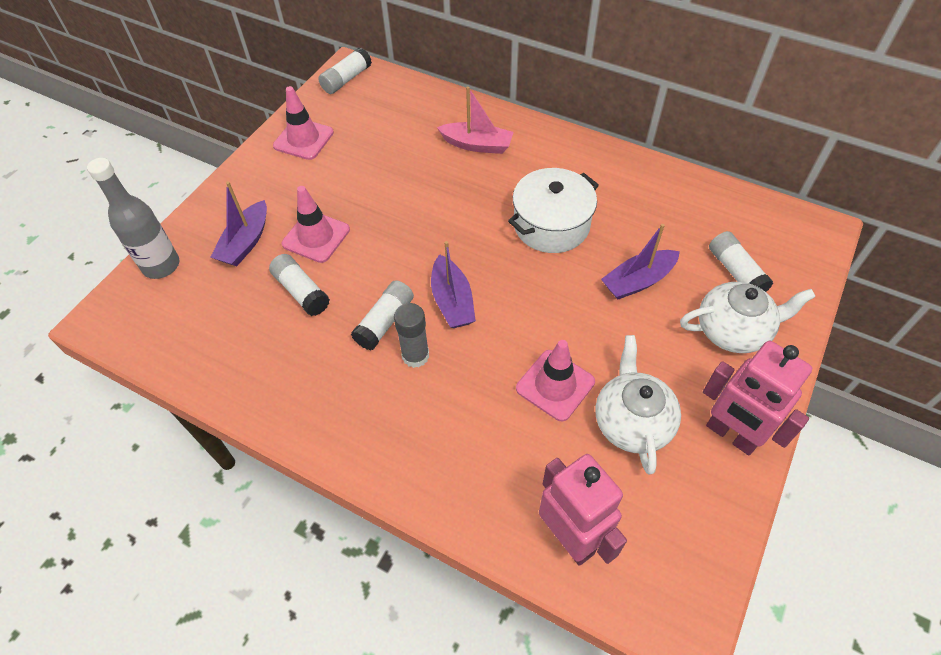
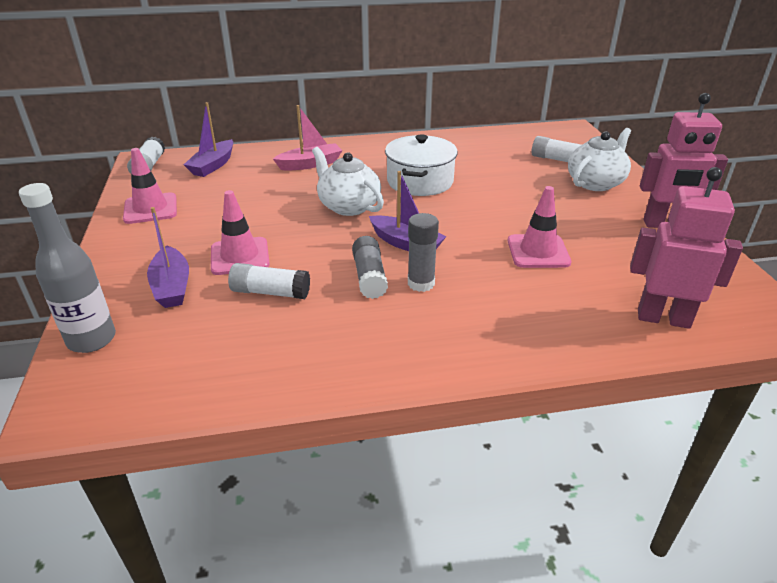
camera: 40 degrees left, 20 degrees down
(385, 322) = (369, 277): white glue stick -> grey glue stick
(632, 421) = (607, 245): white teapot -> white teapot (348, 206)
(638, 281) = (512, 184): purple boat -> purple boat (213, 165)

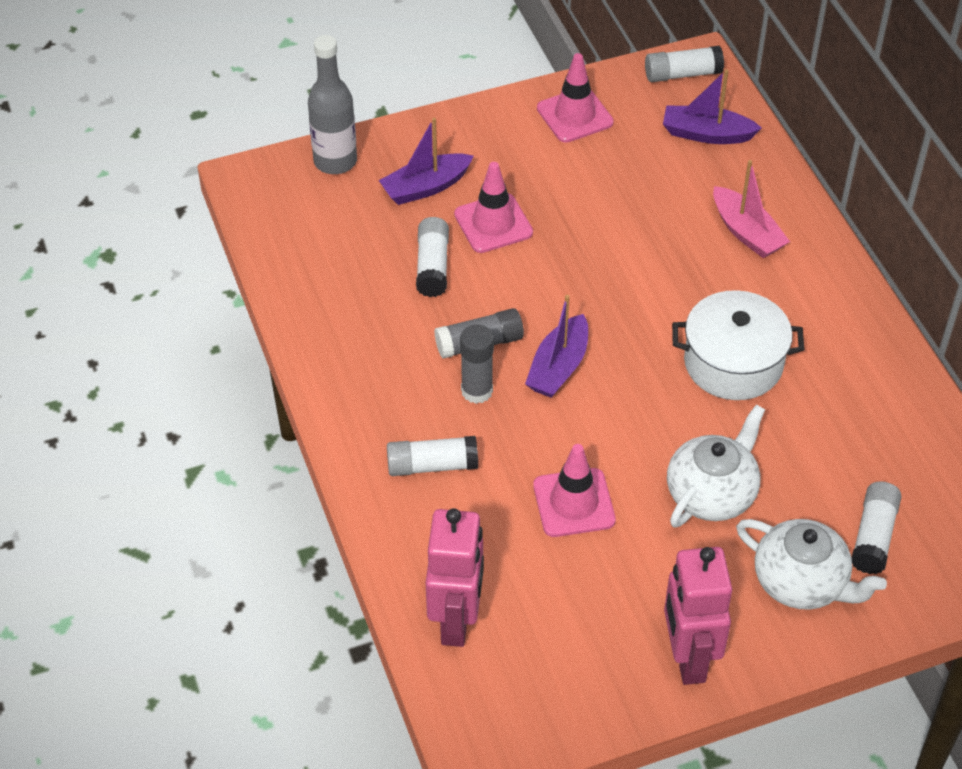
camera: 80 degrees right, 15 degrees up
(348, 206) = (636, 296): white teapot -> white teapot (712, 493)
(499, 315) = (432, 465): none -> white glue stick

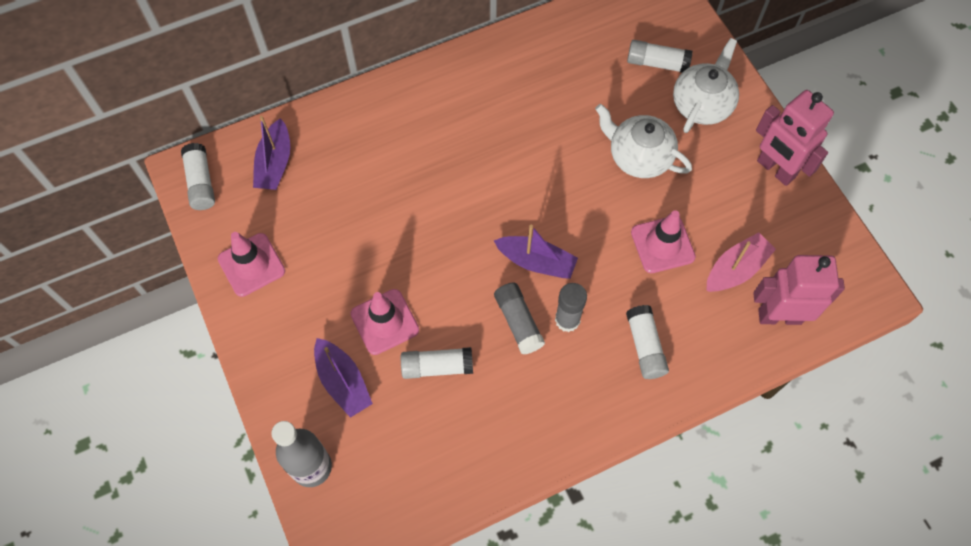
camera: 95 degrees left, 15 degrees up
(688, 658) = (775, 169): pink robot -> pink robot turned 60 degrees clockwise
(733, 363) = (518, 144): white pot -> none
(746, 232) = (385, 135): pink boat -> pink boat (736, 269)

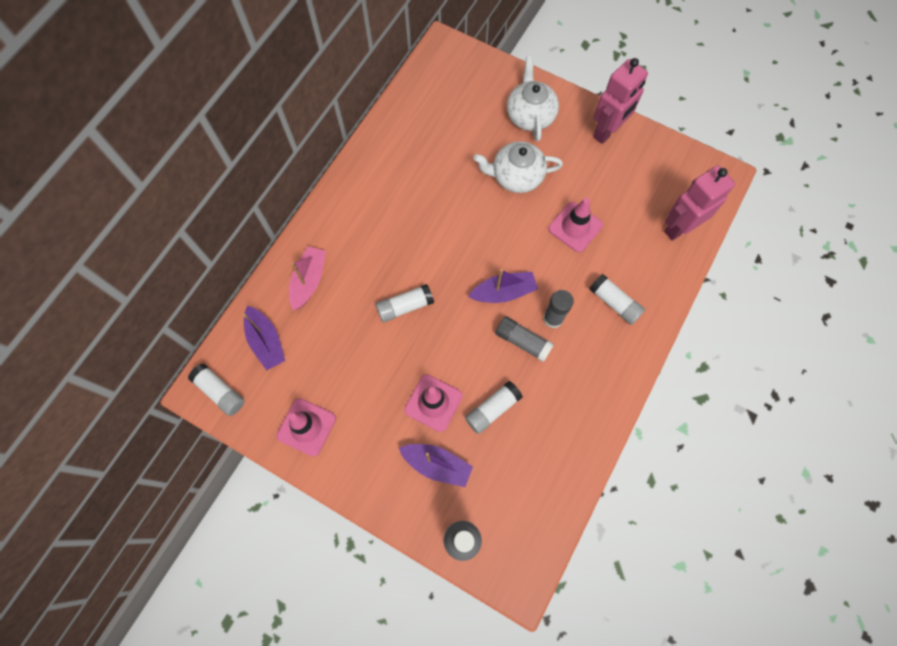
camera: 35 degrees left, 5 degrees up
(657, 63) = (480, 104): white glue stick -> white glue stick (405, 306)
(736, 269) = (631, 214): pink boat -> pink boat (309, 281)
(775, 169) = (607, 131): pink robot -> pink robot turned 60 degrees counterclockwise

